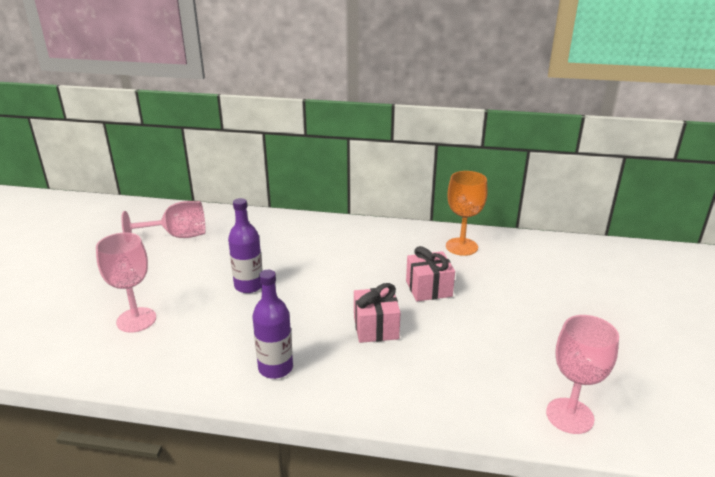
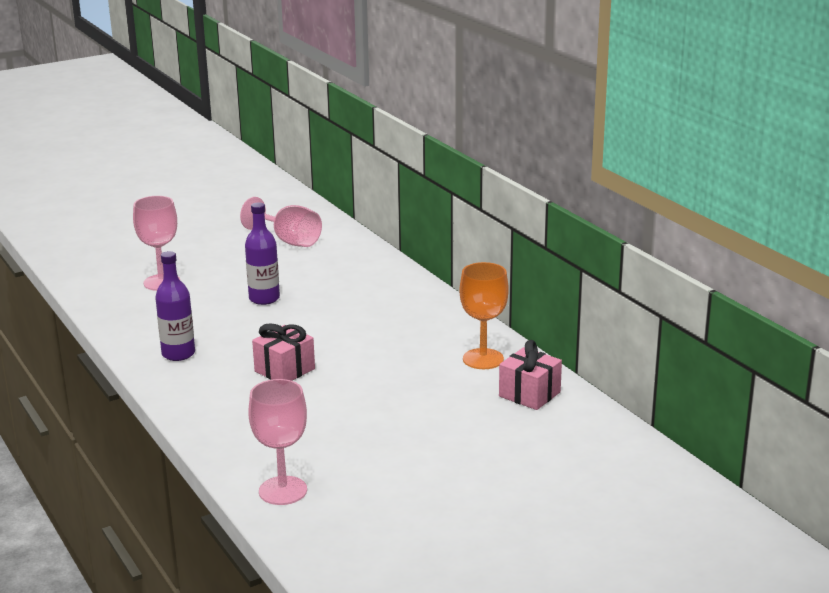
camera: 50 degrees right, 5 degrees down
(428, 288) = (380, 370): pink gift -> pink gift (529, 394)

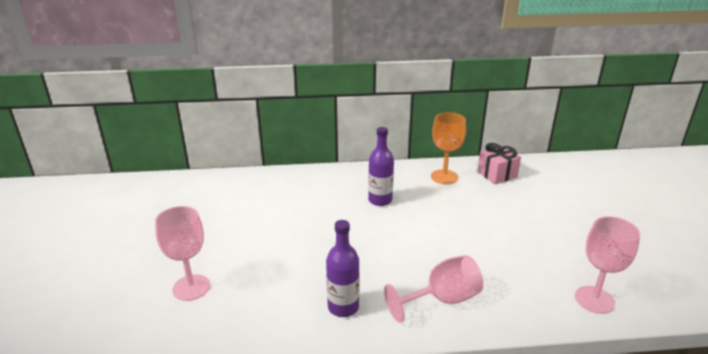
camera: 65 degrees left, 5 degrees up
(264, 299) = (281, 238): purple bottle -> purple bottle (380, 200)
(284, 370) = (410, 256): pink gift -> none
(289, 241) = (191, 203): pink goblet -> pink goblet (442, 300)

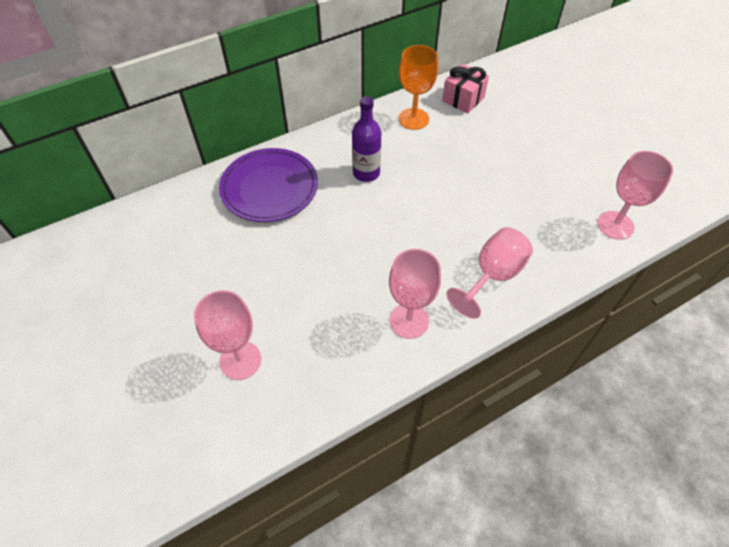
camera: 25 degrees left, 25 degrees up
(298, 190) = (269, 188): none -> purple plate
(343, 307) = (409, 321): purple bottle -> pink goblet

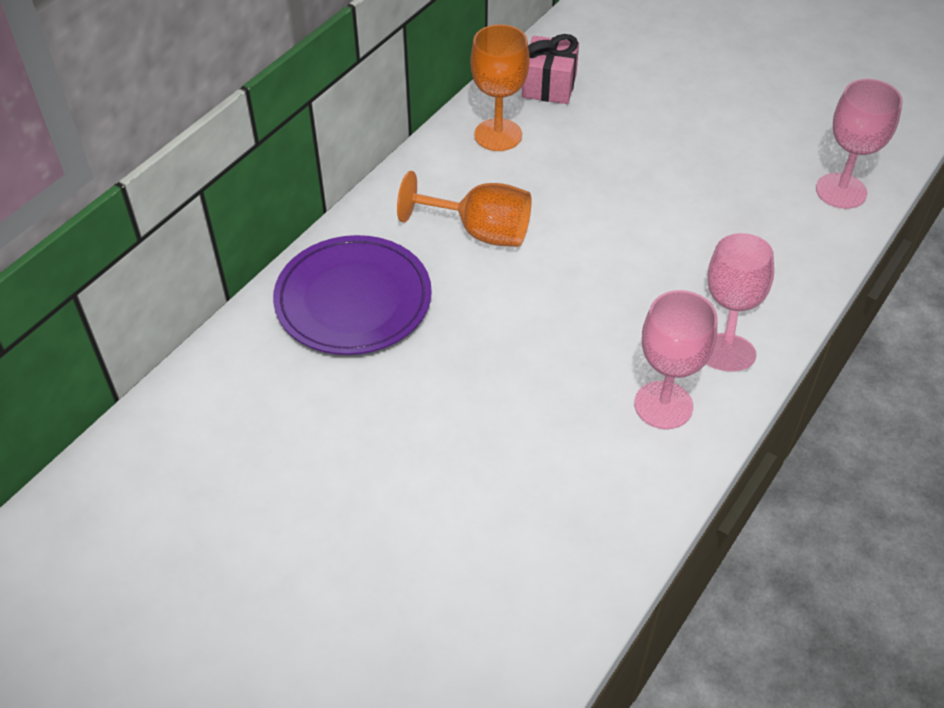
camera: 25 degrees left, 5 degrees down
(240, 360) = (472, 546): pink goblet -> none
(366, 173) = (480, 232): purple bottle -> orange goblet

